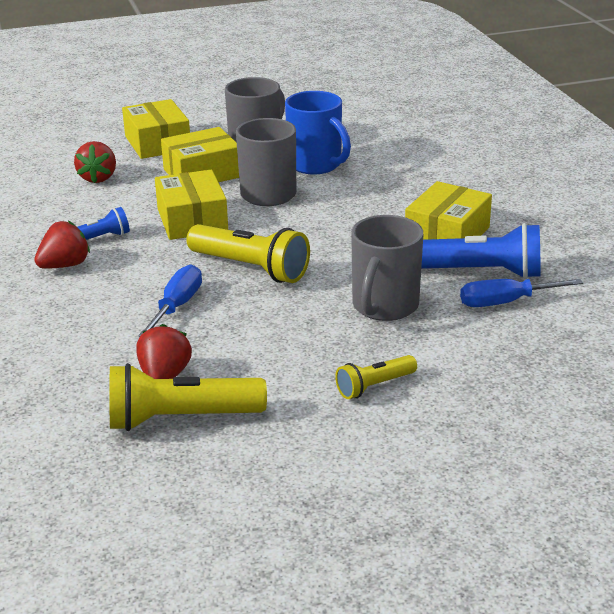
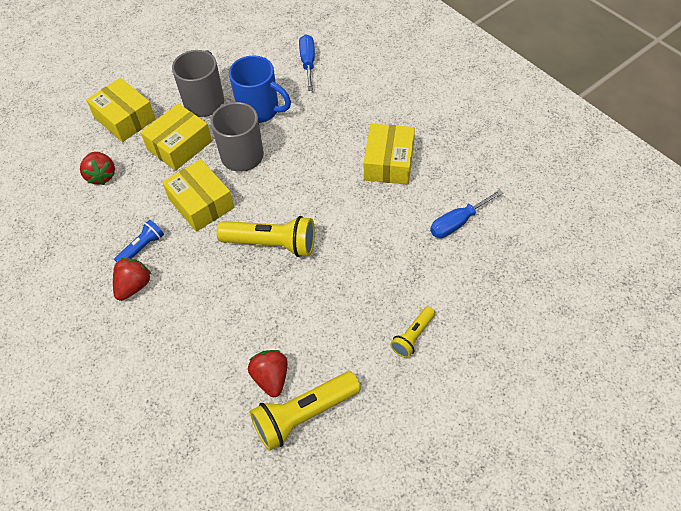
camera: 20 degrees left, 25 degrees up
(177, 306) = (241, 302): blue screwdriver -> blue screwdriver (308, 62)
(384, 306) = (382, 254): grey mug -> none
(481, 272) = (429, 196): blue flashlight -> none

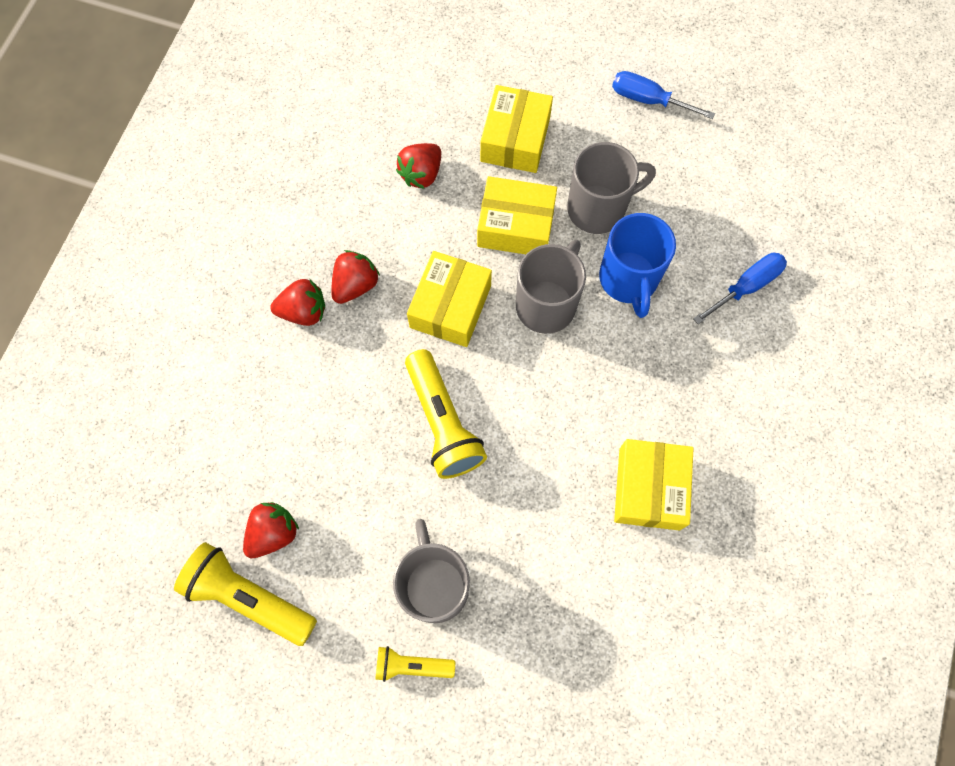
camera: 55 degrees right, 15 degrees up
(142, 247) = (355, 285): blue flashlight -> red strawberry
(371, 299) = (434, 585): none -> grey mug
(389, 162) = (649, 488): yellow box -> yellow box turned 60 degrees counterclockwise
(457, 222) = (609, 631): blue screwdriver -> blue screwdriver (648, 100)

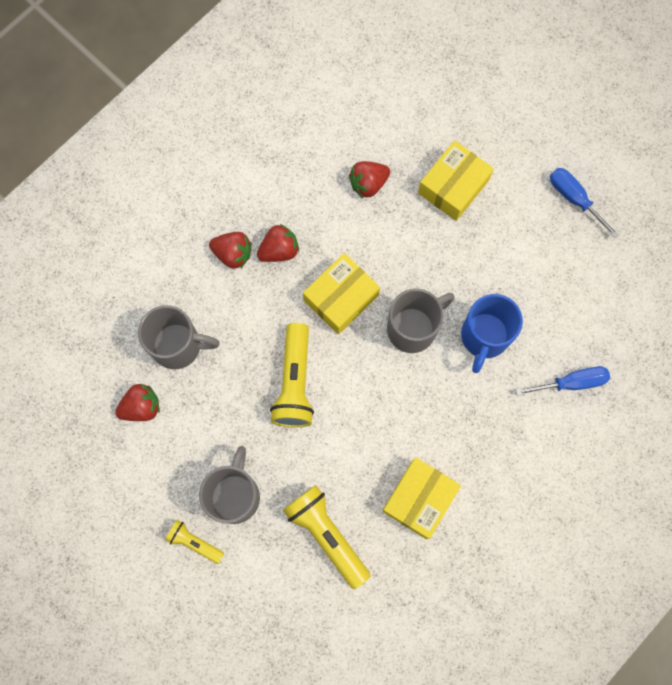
camera: 25 degrees right, 5 degrees up
(248, 597) = (105, 444): yellow flashlight -> yellow flashlight (326, 535)
(516, 226) = (420, 256): yellow box -> none
(598, 208) = (489, 270): grey mug -> grey mug (178, 346)

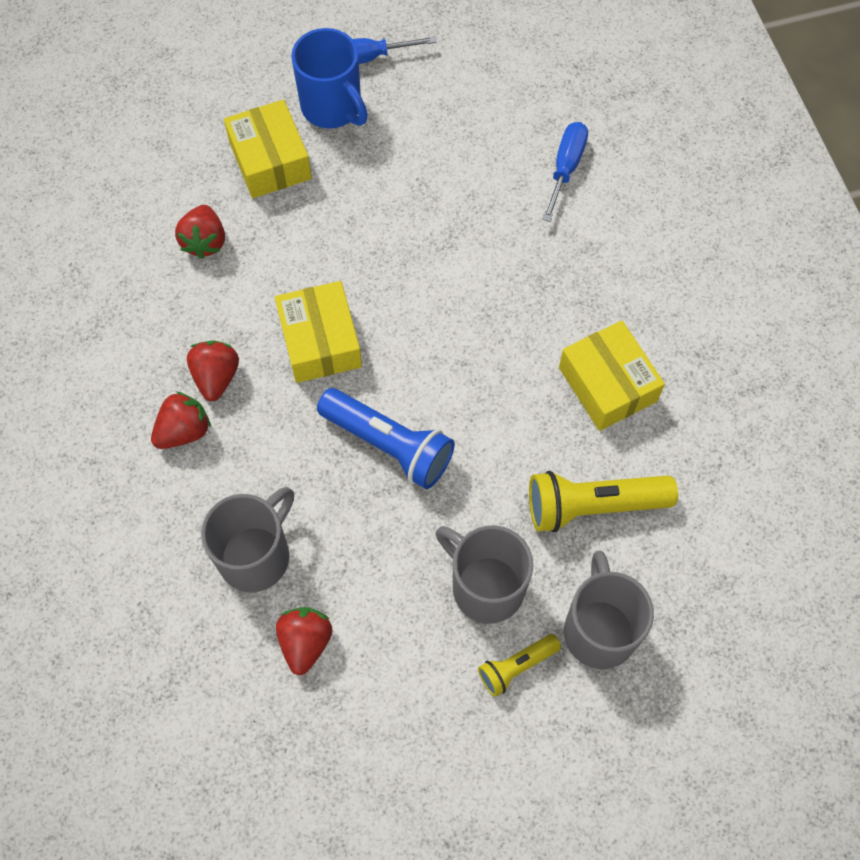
camera: 60 degrees left, 10 degrees down
(295, 382) = (389, 445): yellow flashlight -> blue flashlight
(413, 328) = (406, 286): grey mug -> grey mug (599, 629)
(484, 337) = (462, 222): blue mug -> blue mug (333, 107)

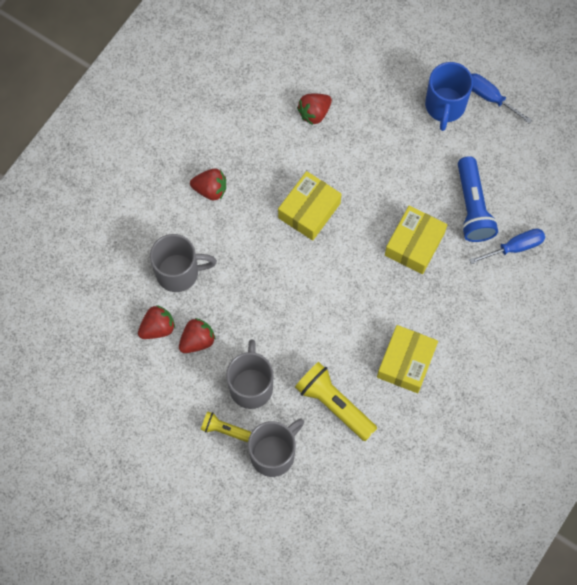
camera: 50 degrees right, 5 degrees up
(216, 377) = (249, 180): red strawberry -> red strawberry (197, 340)
(270, 160) = (386, 103): yellow box -> yellow box (414, 244)
(389, 445) = (284, 286): blue flashlight -> blue flashlight (473, 207)

